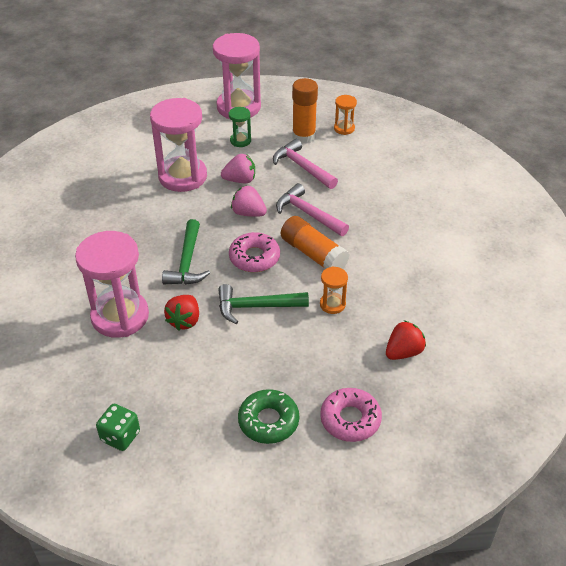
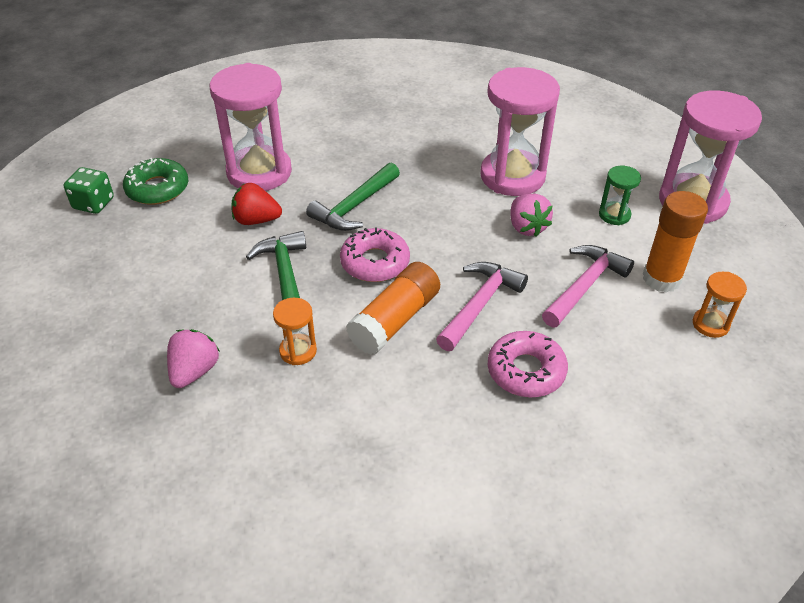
camera: 80 degrees right, 0 degrees up
(187, 262) = (354, 206): green hammer -> green hammer turned 45 degrees counterclockwise
(248, 213) = (461, 245): pink strawberry -> pink strawberry (194, 371)
(268, 421) = (100, 312): green donut -> green donut (157, 189)
(350, 419) = (94, 390): pink donut -> pink donut (526, 371)
(403, 352) = (210, 441): red strawberry -> none

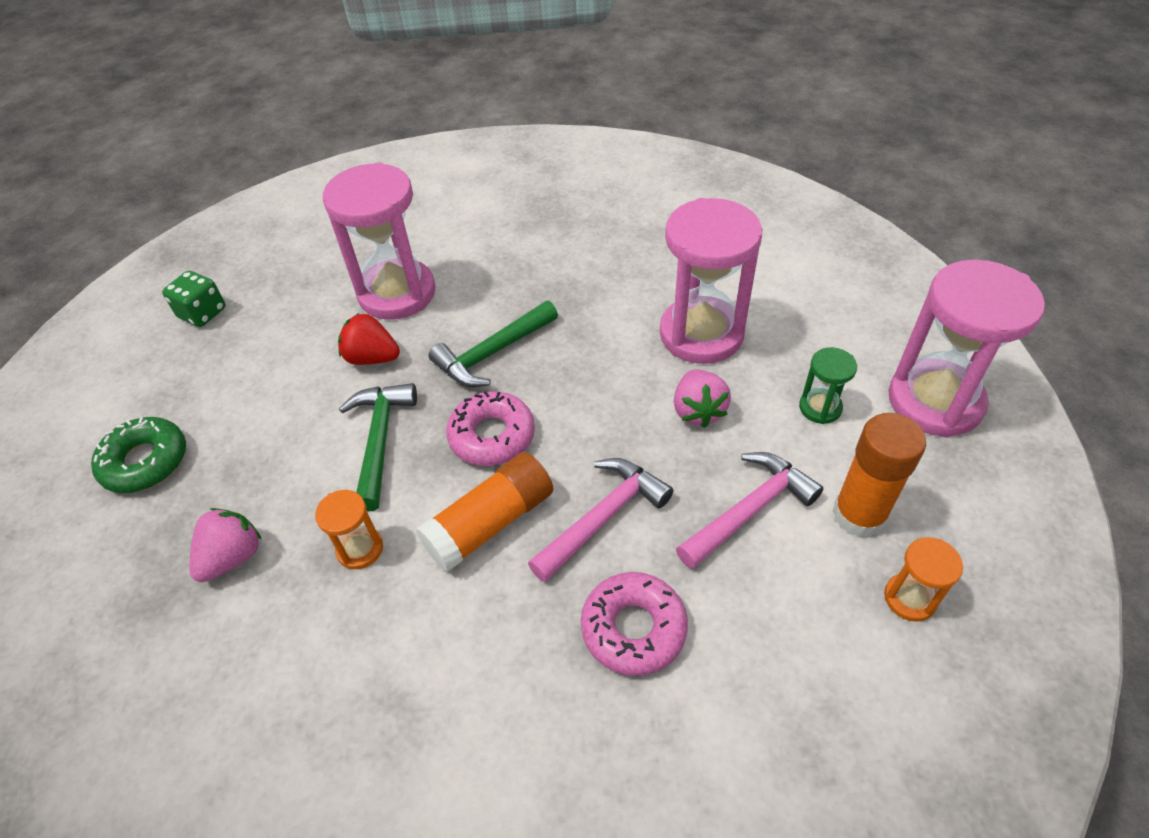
camera: 15 degrees right, 5 degrees up
(157, 189) = (277, 302): green donut -> green donut (145, 462)

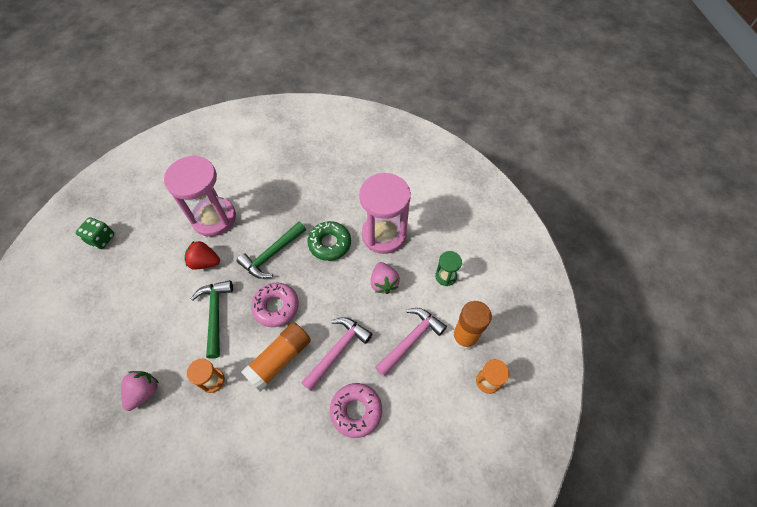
camera: 10 degrees left, 10 degrees up
(145, 462) = (85, 339): green donut -> green donut (329, 244)
(935, 401) = (502, 268): pink hourglass -> none

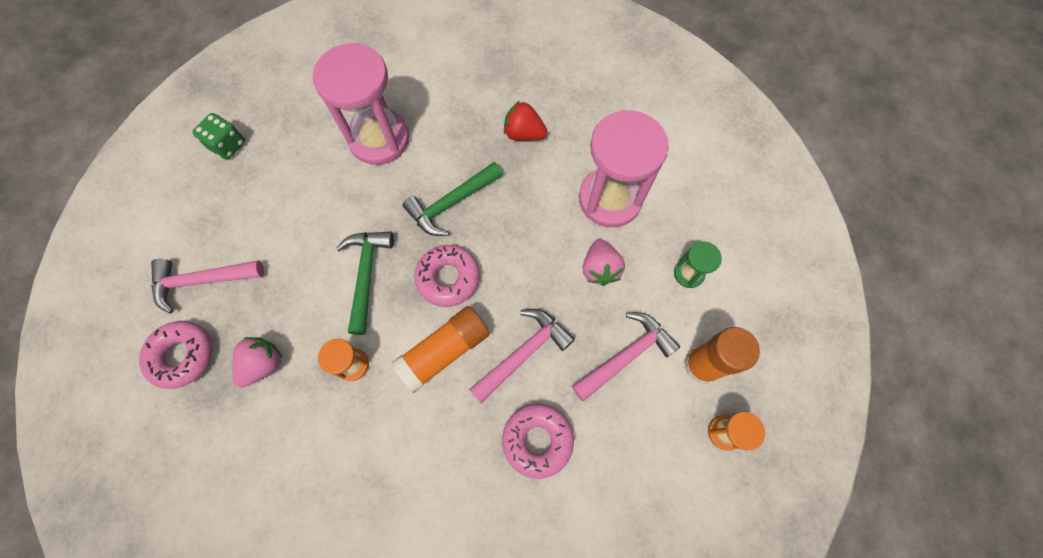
camera: 10 degrees right, 10 degrees up
(80, 396) = (182, 356): none -> pink donut
(91, 339) = (202, 281): none -> pink hammer
(205, 262) = (360, 200): red strawberry -> red strawberry (523, 134)
(329, 244) = (532, 200): green donut -> none

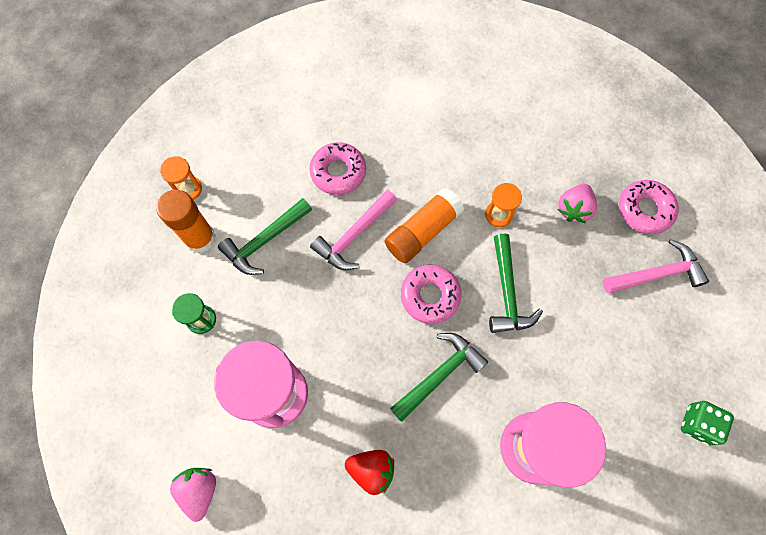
camera: 175 degrees right, 0 degrees up
(599, 269) = (287, 317): pink strawberry -> pink strawberry (200, 490)
(626, 356) = (265, 240): pink hammer -> green hammer

